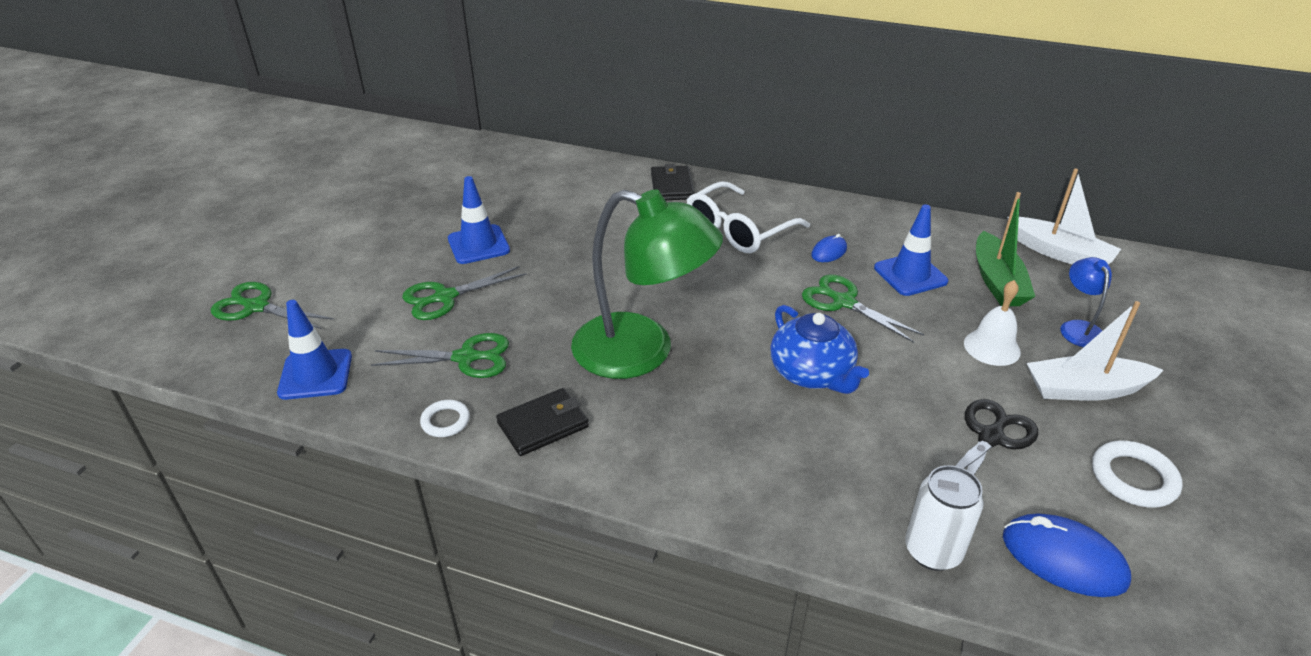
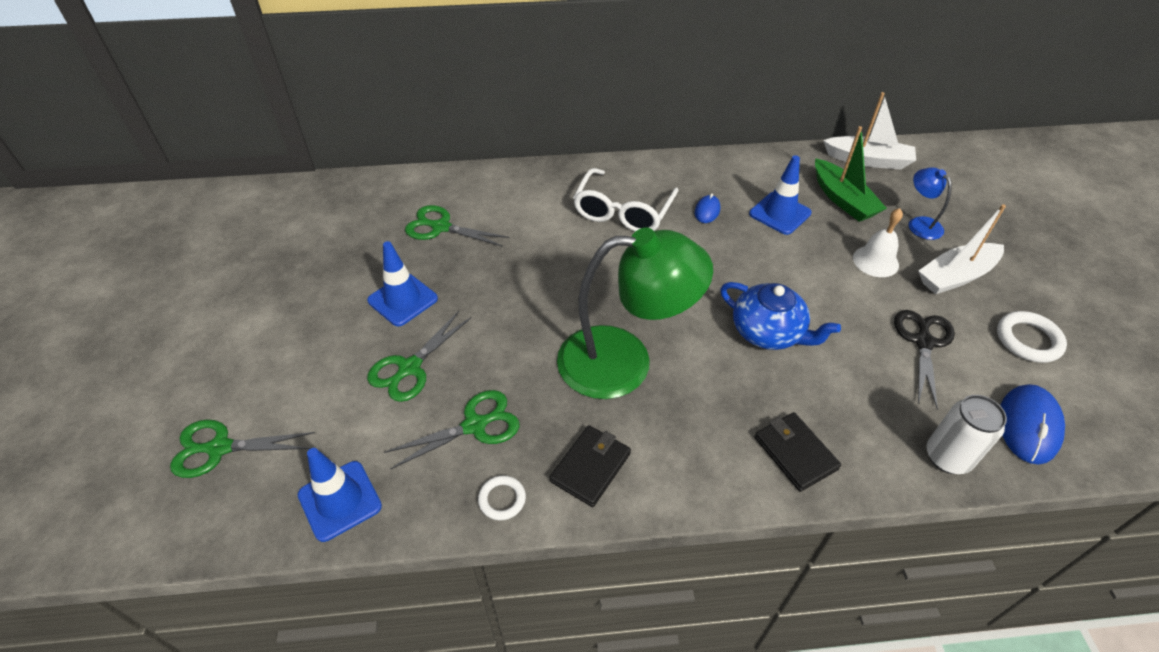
camera: 25 degrees left, 10 degrees up
(672, 186) = (538, 183): black wallet -> black wallet (795, 453)
(843, 302) = (748, 256): green scissors -> green scissors (440, 227)
(1063, 559) = (1028, 426): blue mouse -> blue mouse turned 75 degrees counterclockwise

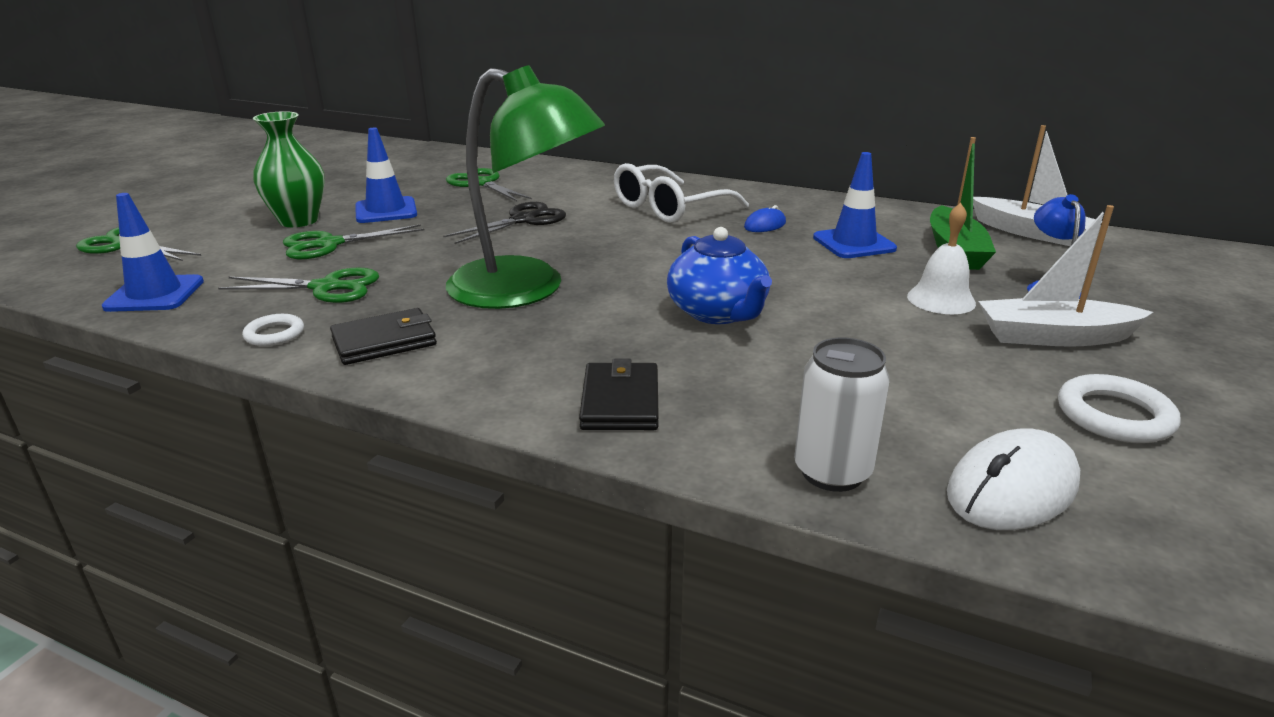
camera: 30 degrees right, 20 degrees down
(340, 345) = (298, 221): none -> green vase
(923, 342) = (928, 372): black scissors -> black scissors (523, 220)
(1028, 426) = (1012, 488): blue mouse -> white mouse

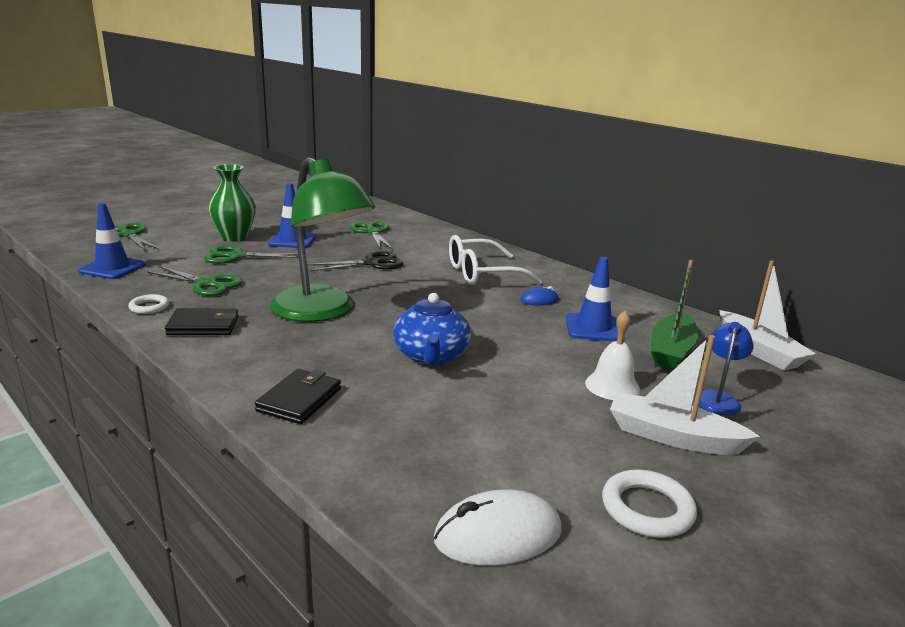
camera: 20 degrees right, 5 degrees down
(832, 472) = (383, 485): white can -> none

